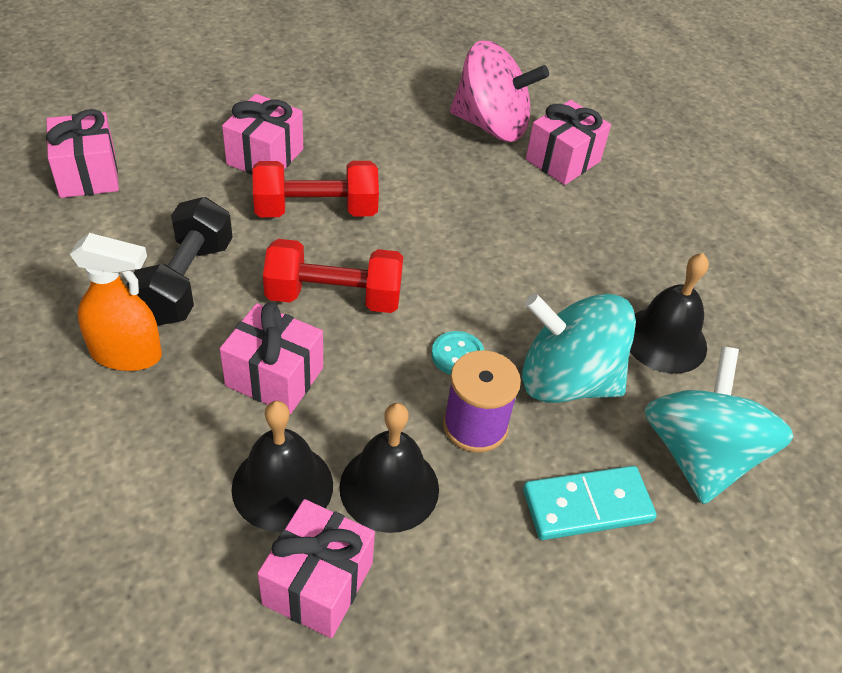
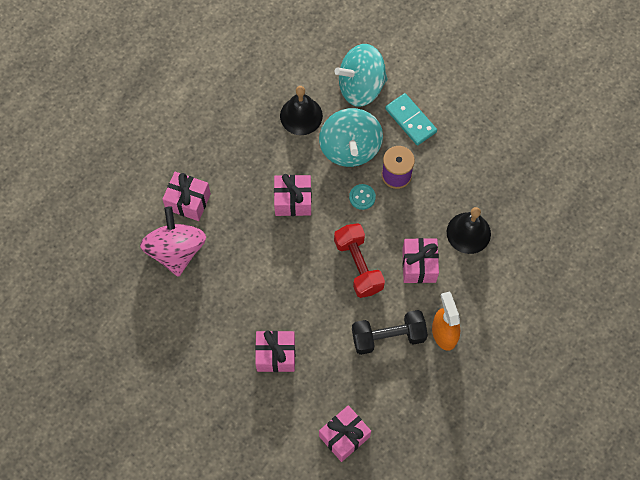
camera: 110 degrees left, 20 degrees up
(316, 210) = (303, 305): red dumbbell -> none
(318, 583) = (499, 199): pink gift -> pink gift (293, 201)
(389, 487) = (445, 194): black bell -> none

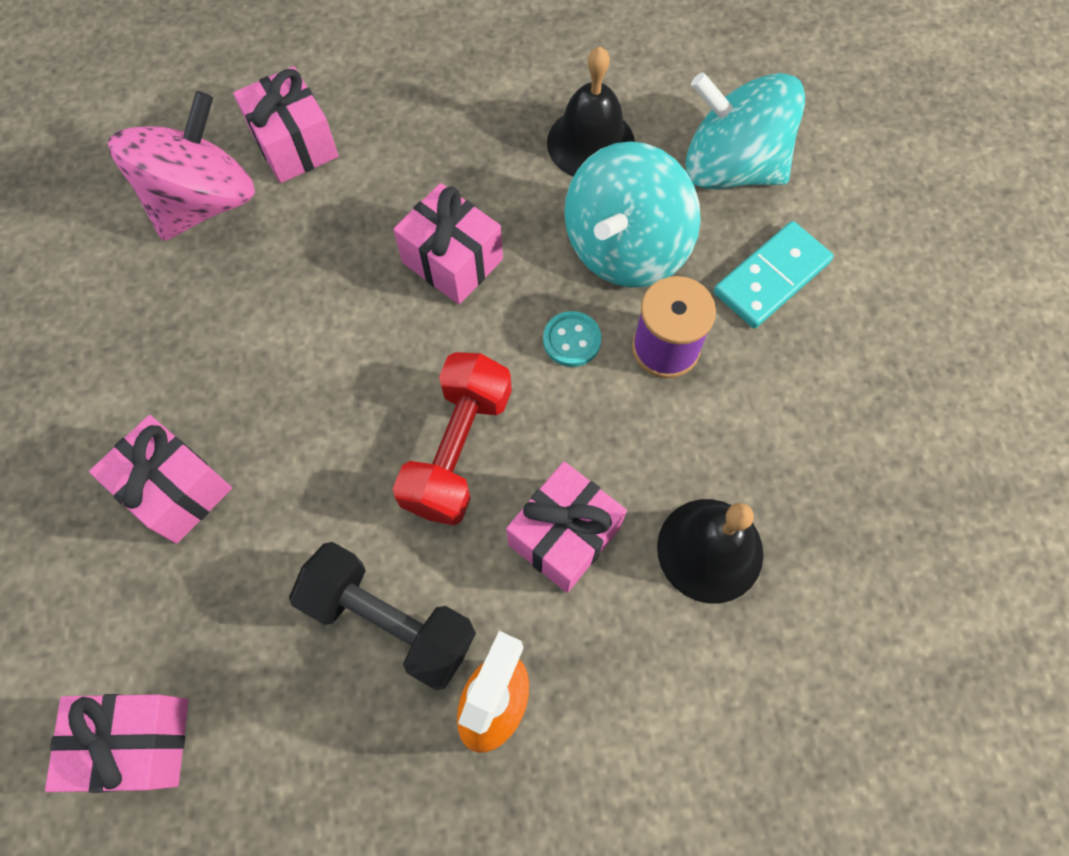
camera: 40 degrees right, 0 degrees up
(410, 120) = (771, 277): turquoise domino -> turquoise domino turned 45 degrees clockwise

